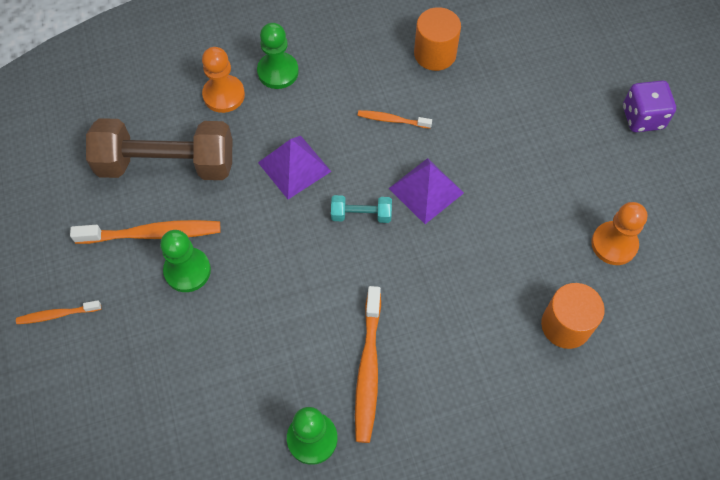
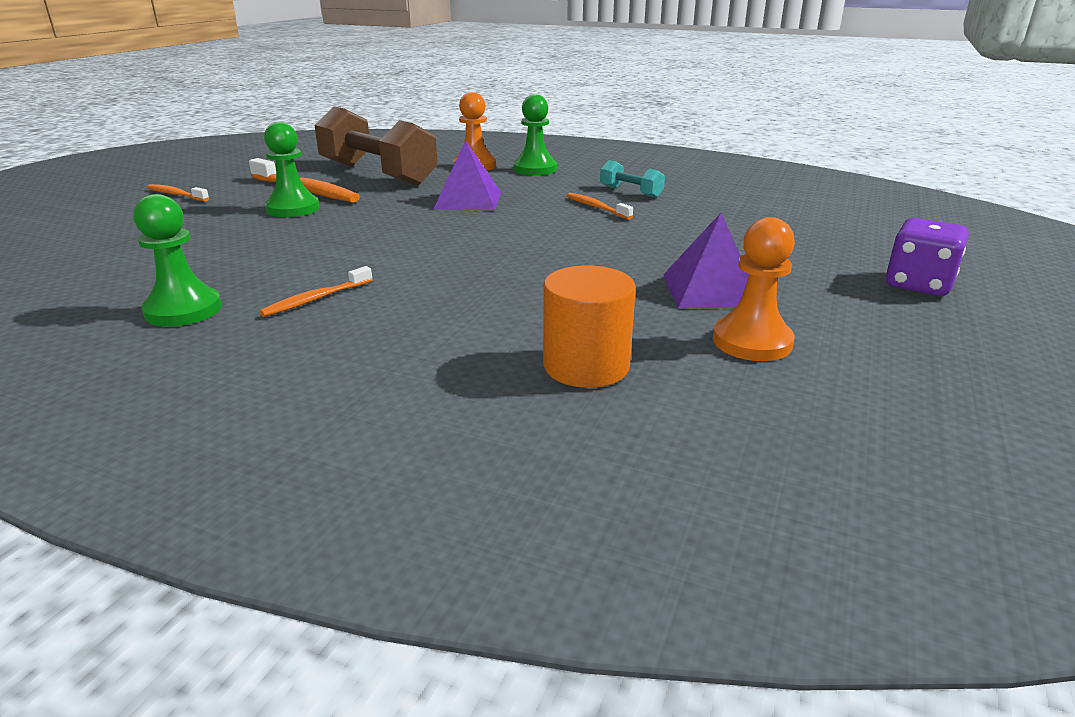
camera: 40 degrees right, 35 degrees down
(361, 215) = (480, 233): turquoise dumbbell -> turquoise dumbbell (630, 192)
(368, 369) = (316, 299): orange toothbrush -> orange toothbrush, size x0.55
(426, 190) = (566, 242): purple pyramid -> purple pyramid (710, 290)
(435, 54) = (695, 195): orange cylinder -> none

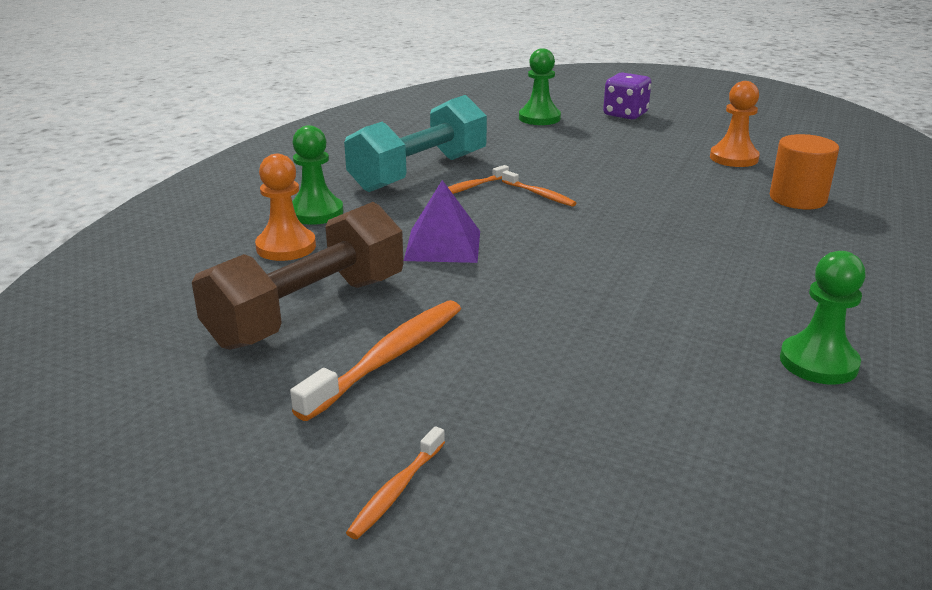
camera: 90 degrees left, 0 degrees up
(293, 209) = (478, 355): green pawn -> green pawn (539, 118)
(316, 299) = (753, 298): orange toothbrush -> orange toothbrush (539, 194)
(630, 192) = (419, 172): turquoise dumbbell -> turquoise dumbbell, size x2.29
(710, 290) = (658, 161): purple pyramid -> none

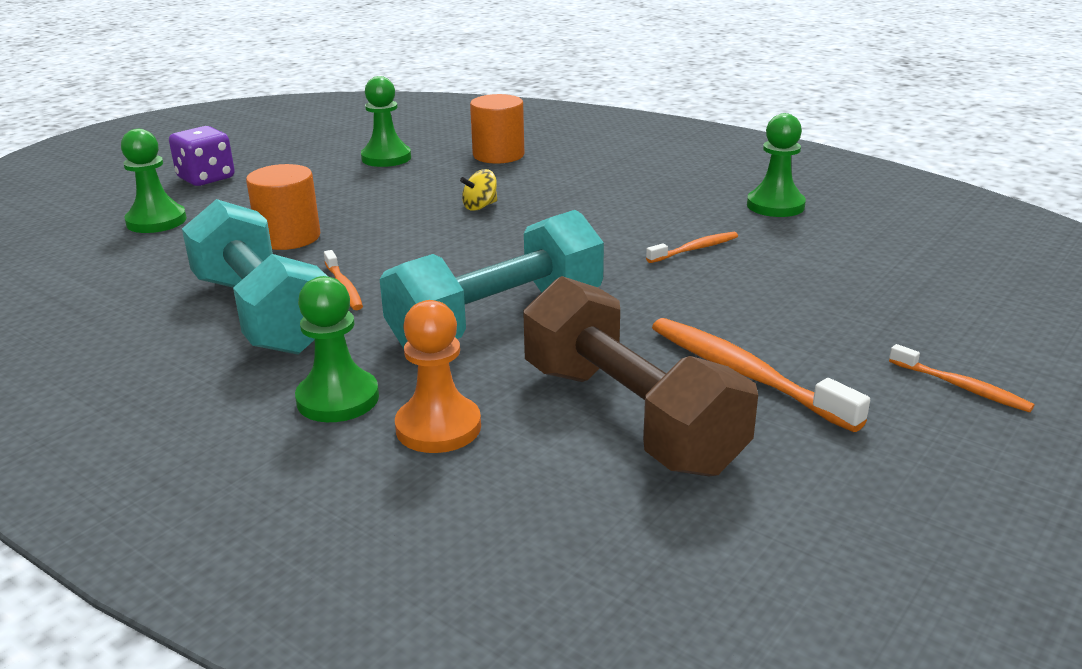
camera: 75 degrees left, 0 degrees up
(443, 245) = (498, 320): purple pyramid -> turquoise dumbbell
(539, 194) = (399, 253): orange toothbrush -> orange toothbrush (695, 249)
(541, 157) = (288, 237): none -> orange cylinder
(660, 209) = (480, 206): none -> yellow spinning top
(733, 158) = (386, 158): orange pawn -> green pawn

